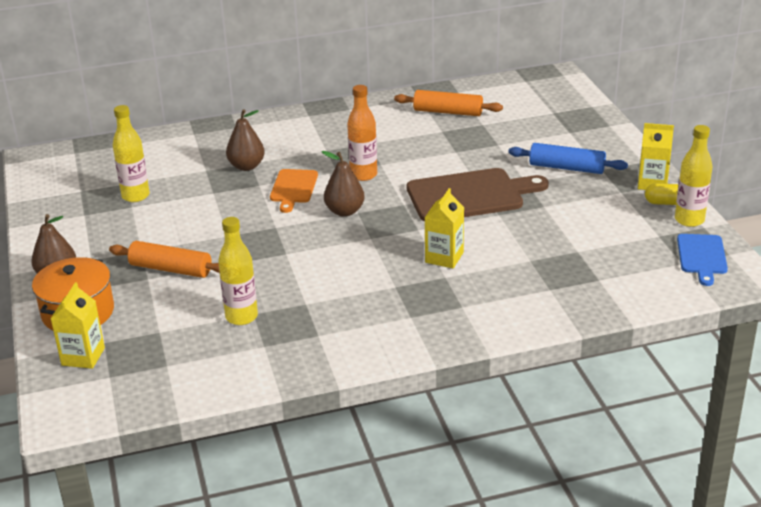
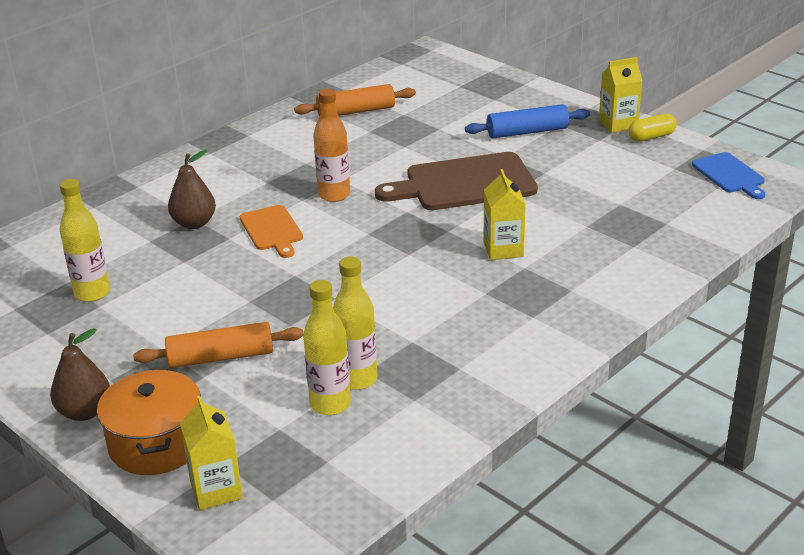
camera: 30 degrees left, 0 degrees up
(344, 211) = (353, 236): brown pear -> none
(470, 195) = (464, 183): brown cutting board -> brown cutting board turned 150 degrees counterclockwise
(689, 220) = (684, 147): yellow bottle -> yellow bottle (330, 404)

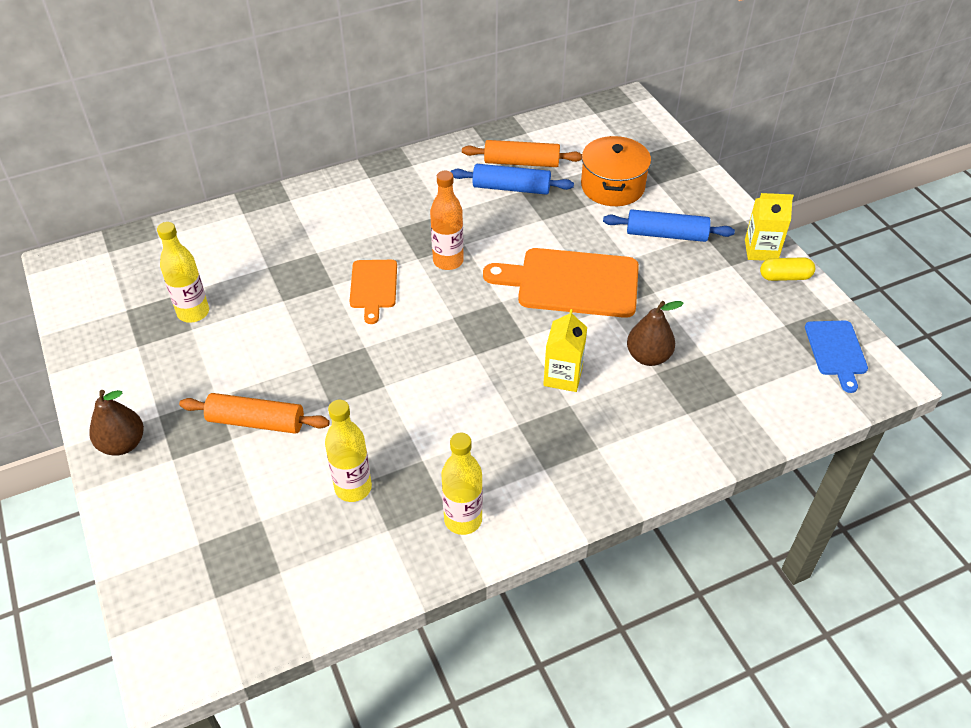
camera: 20 degrees right, 15 degrees up
(156, 443) = (158, 500): orange pot -> orange pot (612, 186)
(194, 223) = (313, 258): brown pear -> brown pear (648, 357)
(216, 490) = (178, 569): yellow carton -> none
(330, 404) = (316, 508): yellow bottle -> yellow bottle (463, 520)
(359, 131) = (511, 188): none -> blue rolling pin
(464, 183) = (571, 282): brown cutting board -> orange cutting board

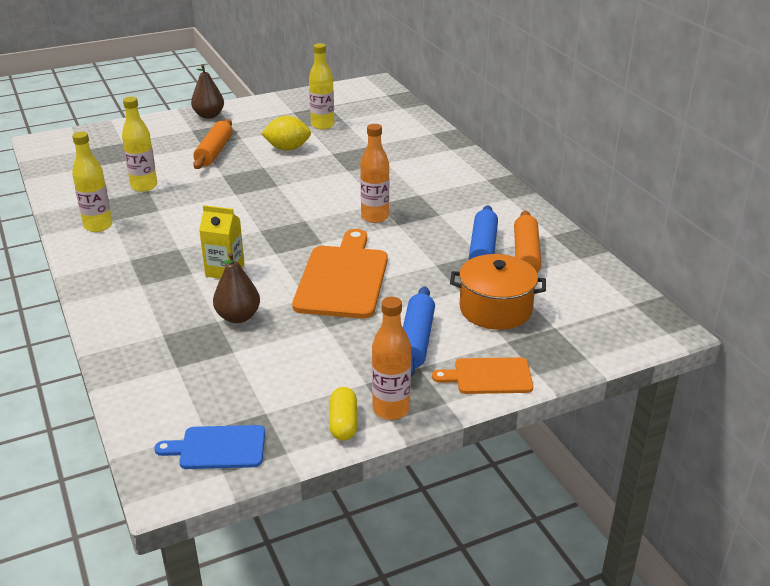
camera: 90 degrees right, 15 degrees down
(260, 344) = (287, 148): none -> yellow lemon
(373, 287) = (344, 186): orange cutting board -> orange cutting board (489, 376)
(761, 250) = (391, 409): yellow carton -> orange bottle

